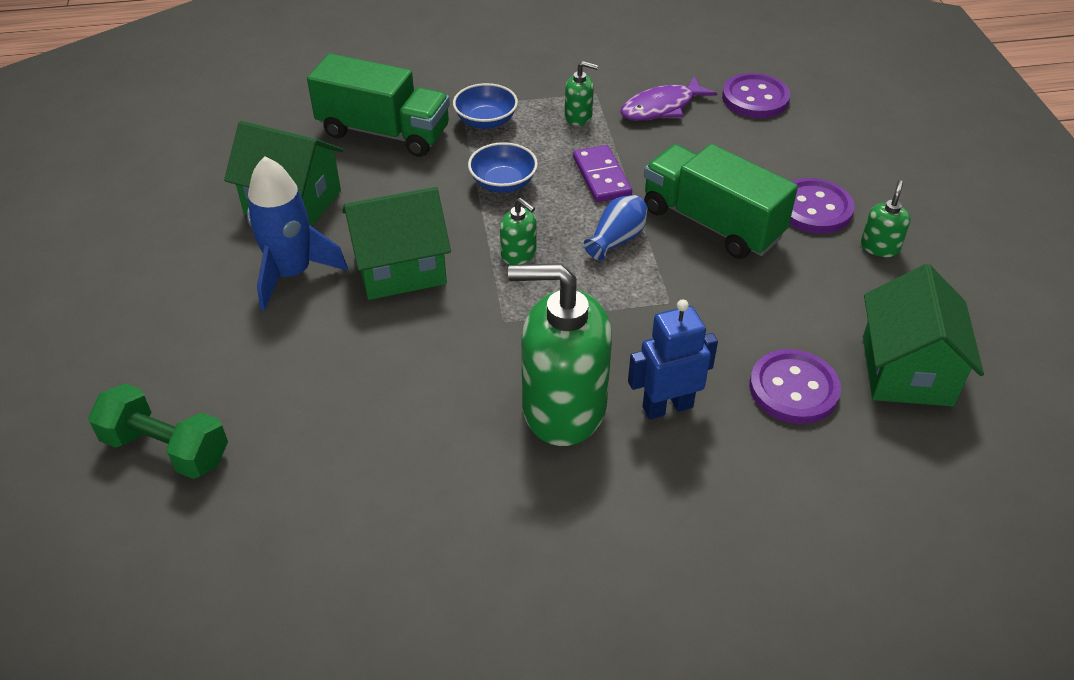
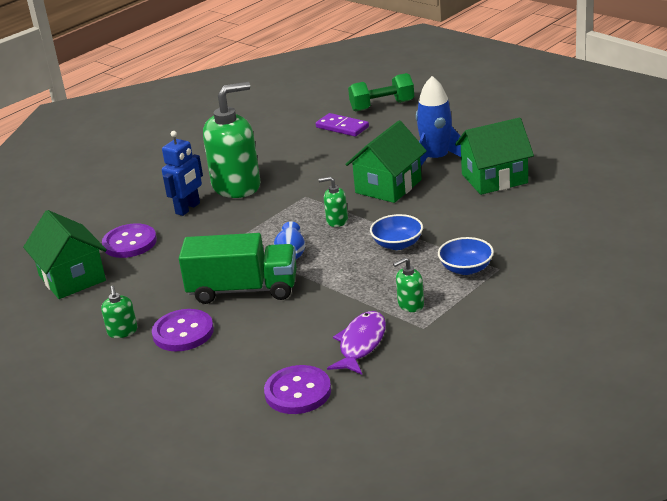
camera: 145 degrees right, 15 degrees down
(384, 132) = (515, 229): green truck -> none
(601, 177) = (343, 278): purple domino -> purple domino (342, 127)

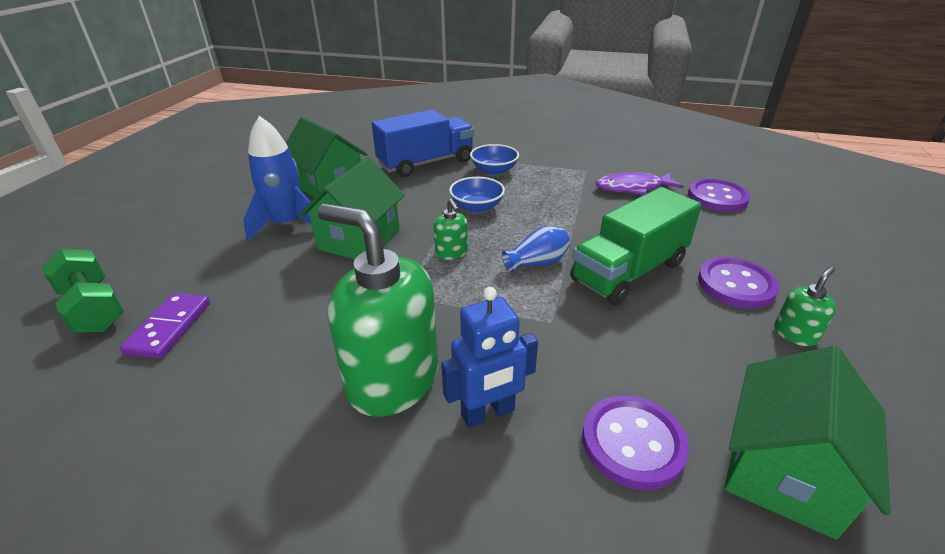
camera: 120 degrees left, 5 degrees up
(188, 208) = (488, 413): blue robot -> blue robot turned 150 degrees clockwise
(243, 290) = (629, 272): green truck -> green truck turned 105 degrees counterclockwise
(388, 186) = (359, 240): green house -> green house turned 75 degrees counterclockwise
(410, 305) = (563, 180): green soap dispenser -> none
(512, 232) = (426, 163): none -> blue truck

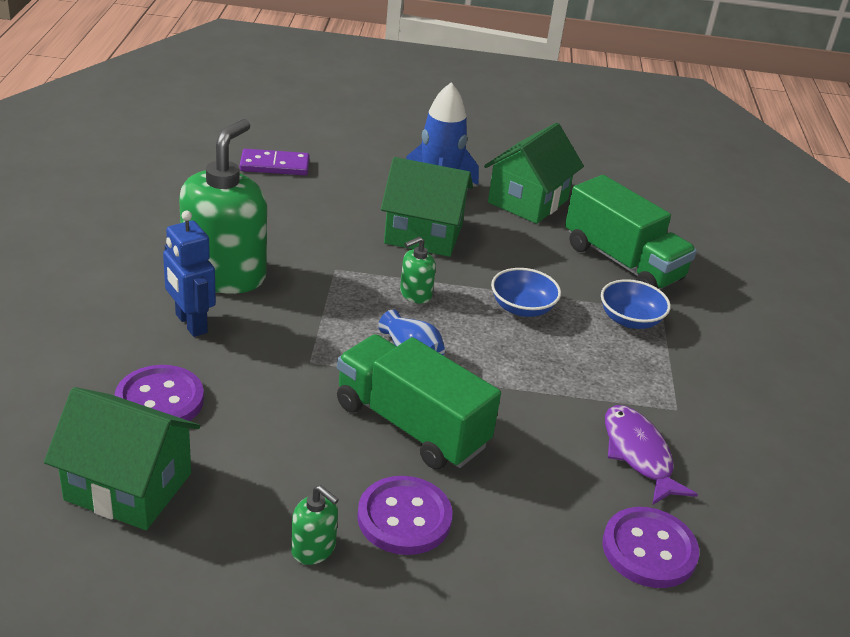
camera: 75 degrees right, 0 degrees up
(93, 308) = (292, 130): green dumbbell -> none
(426, 163) = (622, 262): blue truck -> green truck

